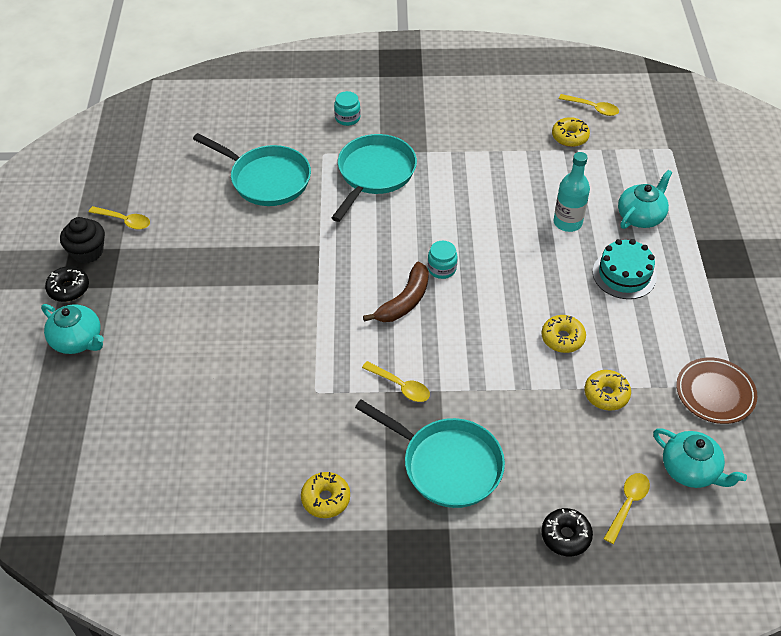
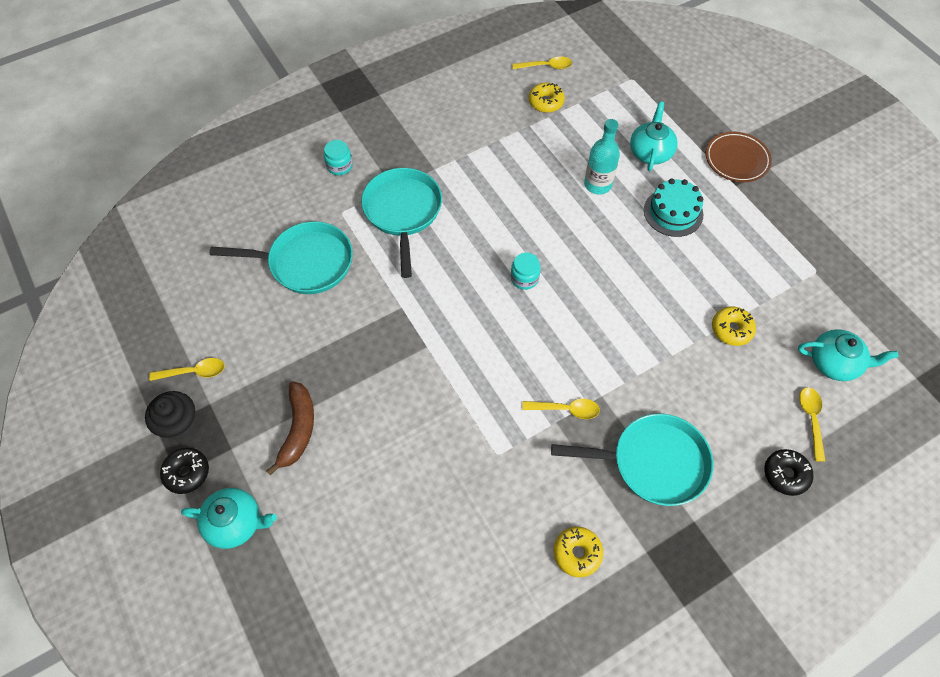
camera: 30 degrees left, 10 degrees up
(404, 301) = (514, 325): brown banana -> brown banana (298, 429)
(562, 338) = (665, 295): yellow donut -> none
(715, 393) = (808, 286): brown plate -> brown plate (736, 160)

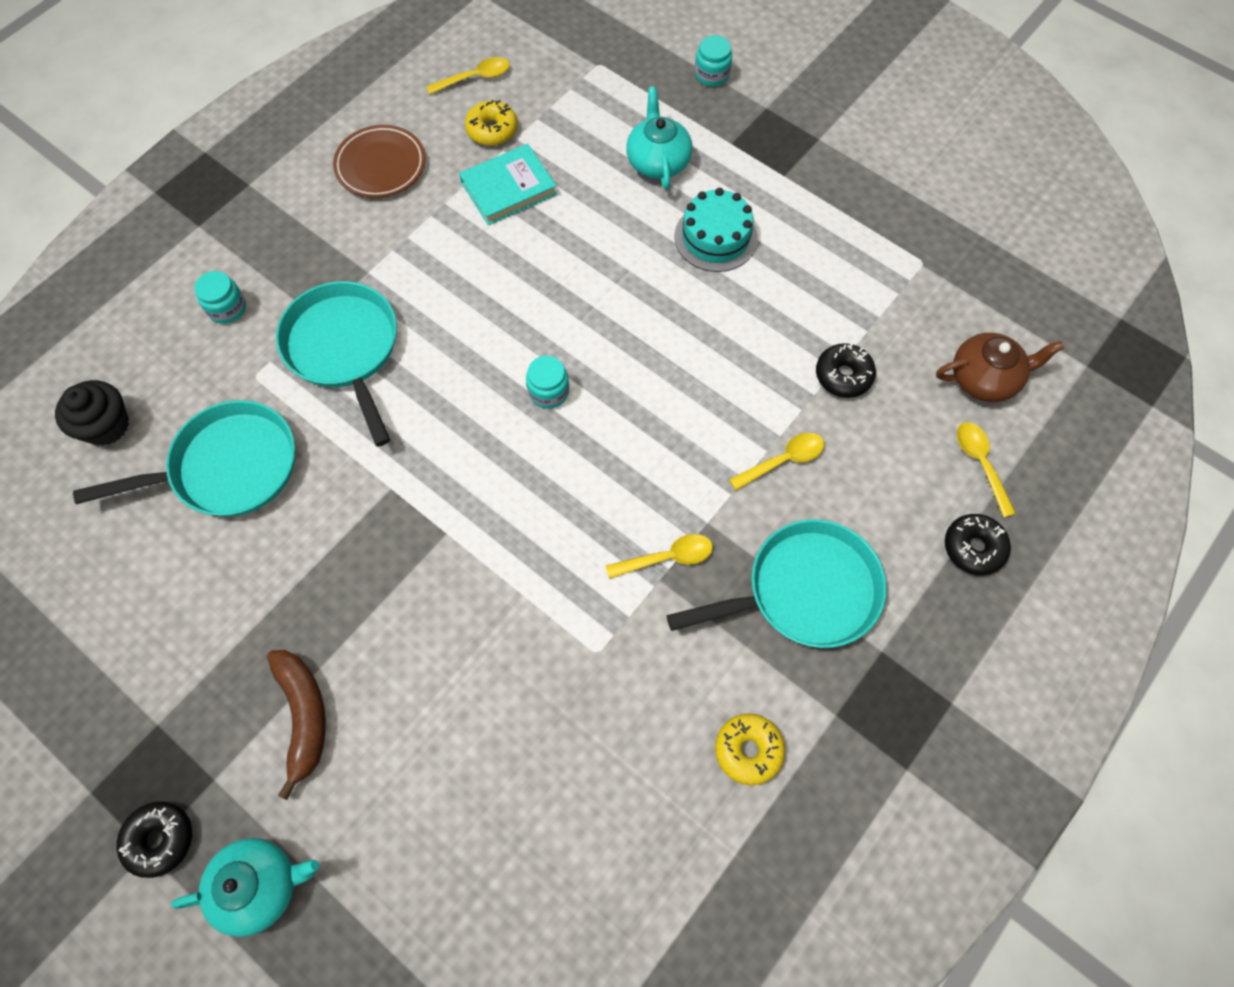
camera: 20 degrees left, 5 degrees up
(178, 423) = (120, 771): black cupcake -> black cupcake (106, 425)
(194, 372) = (116, 686): yellow spoon -> yellow spoon (783, 460)
(543, 142) = (508, 188): none -> turquoise book
(597, 184) = (603, 228): turquoise bottle -> none
(708, 106) = (712, 75): none -> turquoise jar
(731, 329) = (843, 375): yellow donut -> black donut
(736, 160) = (773, 140): brown plate -> brown plate (381, 165)
(835, 363) = (985, 378): turquoise teapot -> brown teapot

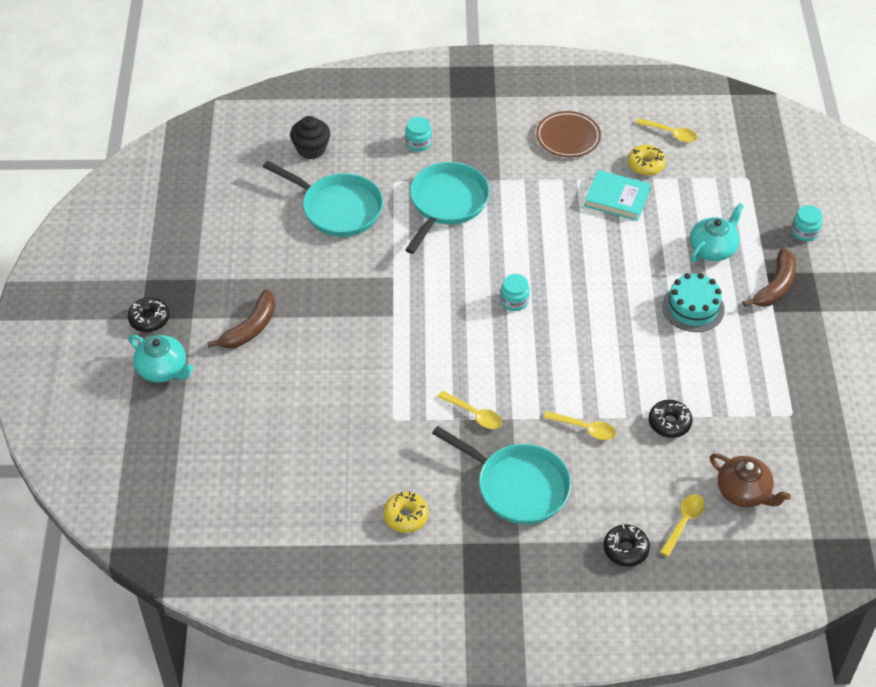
camera: 50 degrees right, 15 degrees down
(755, 150) = (775, 286): none -> brown banana

